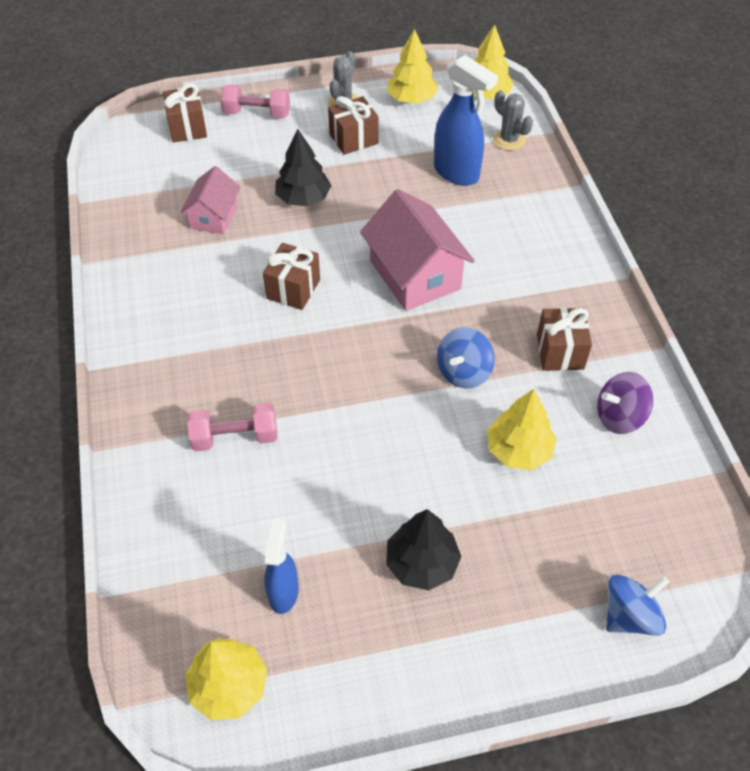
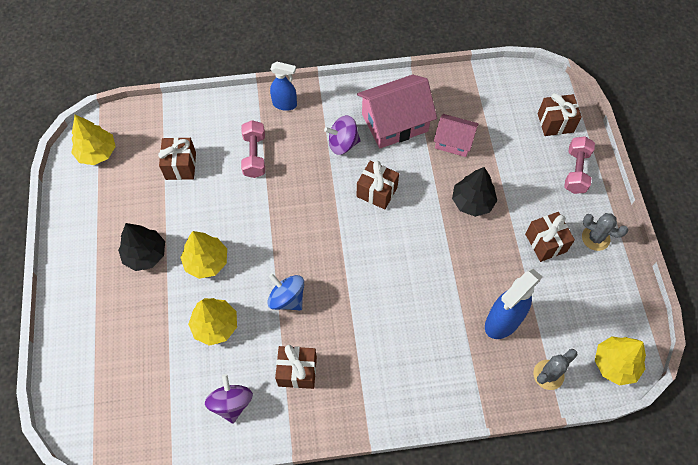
camera: 95 degrees right, 10 degrees up
(215, 331) = (343, 143): none -> purple spinning top
(255, 539) = (181, 166): none -> brown gift
(283, 592) = (144, 179): blue spray bottle -> blue spray bottle (285, 104)
(411, 99) = (603, 295): yellow tree -> yellow tree (206, 262)
(415, 275) = (385, 275): pink house -> pink house (395, 123)
(630, 615) = (82, 373): blue spinning top -> none

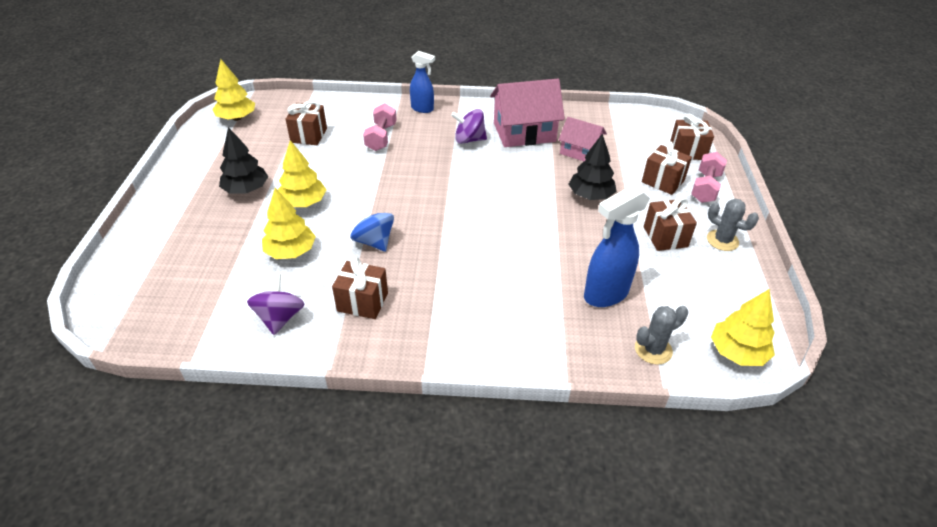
camera: 10 degrees right, 20 degrees down
(377, 192) = (493, 176): brown gift -> brown gift (663, 181)

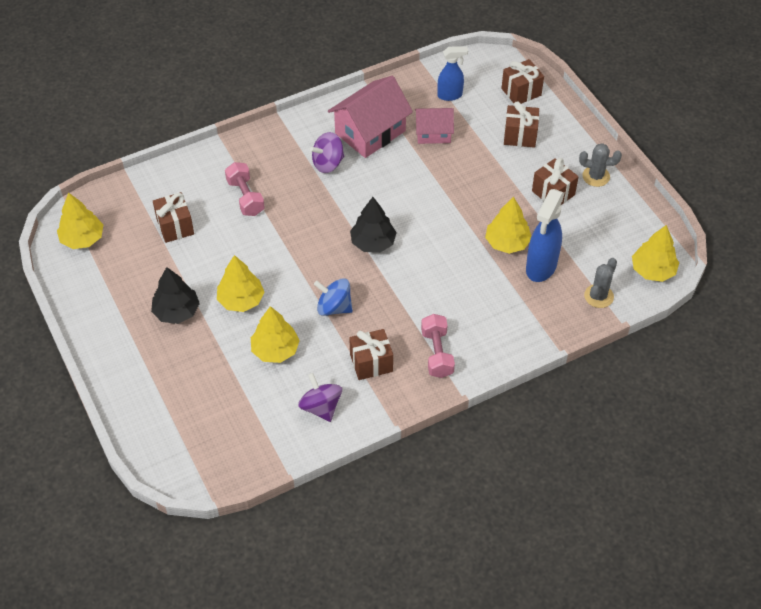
camera: 30 degrees left, 10 degrees up
(422, 109) = (255, 145): blue spray bottle -> blue spray bottle (450, 95)
(585, 259) = (507, 243): none -> yellow tree
(590, 195) = (472, 178): black tree -> black tree (373, 242)
(705, 187) = (556, 127): pink dumbbell -> pink dumbbell (437, 353)

